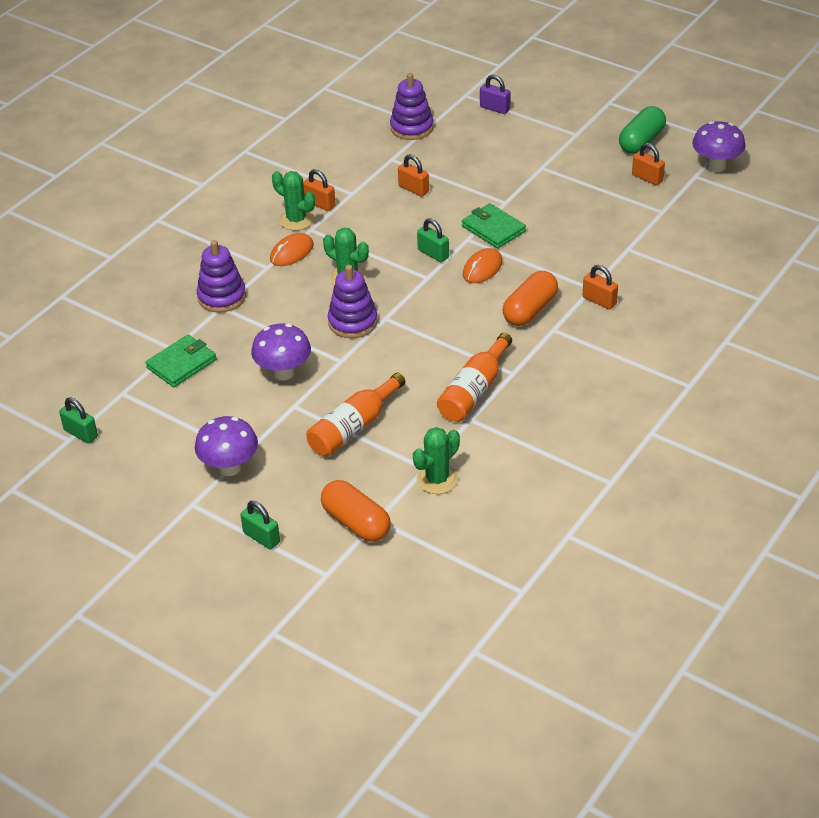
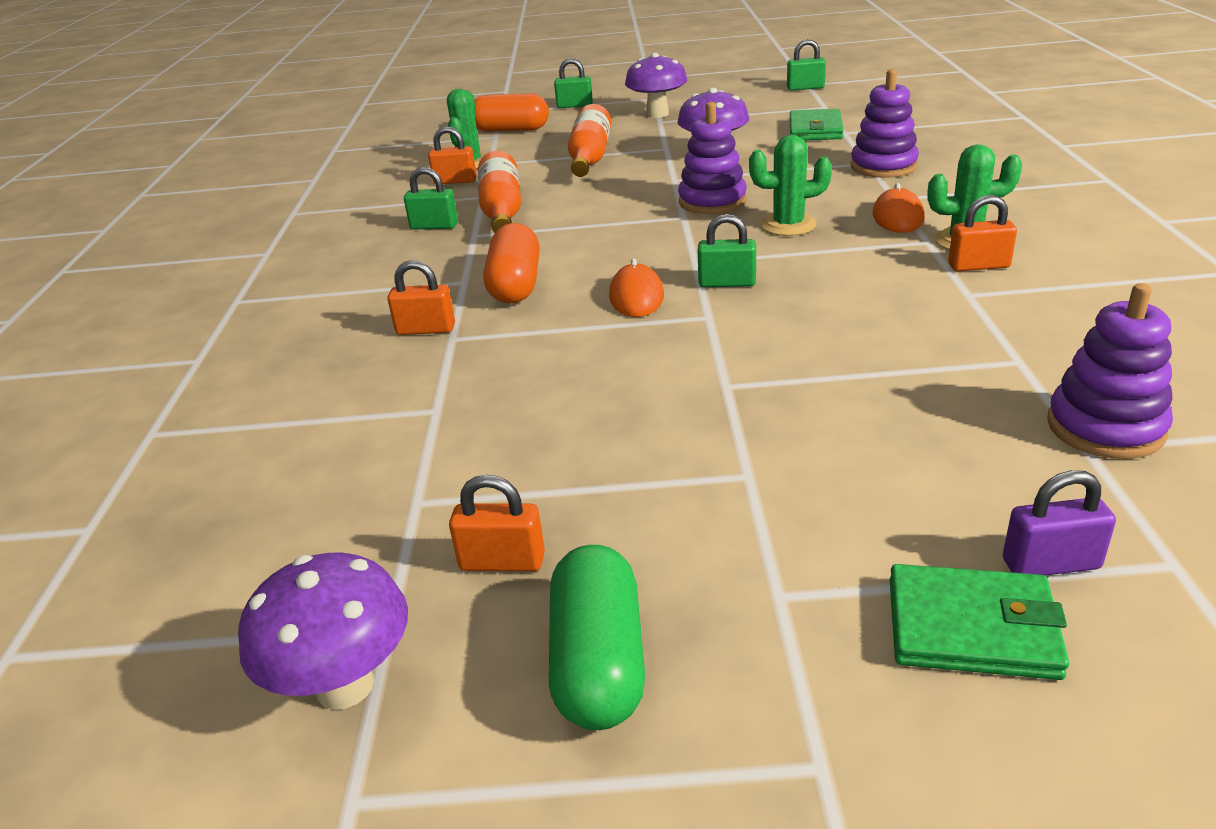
camera: 145 degrees right, 10 degrees down
(413, 189) = (897, 337): orange padlock -> orange padlock (455, 181)
(493, 229) = (689, 343): green wallet -> green wallet (971, 627)
(528, 398) = (434, 226): none -> green padlock

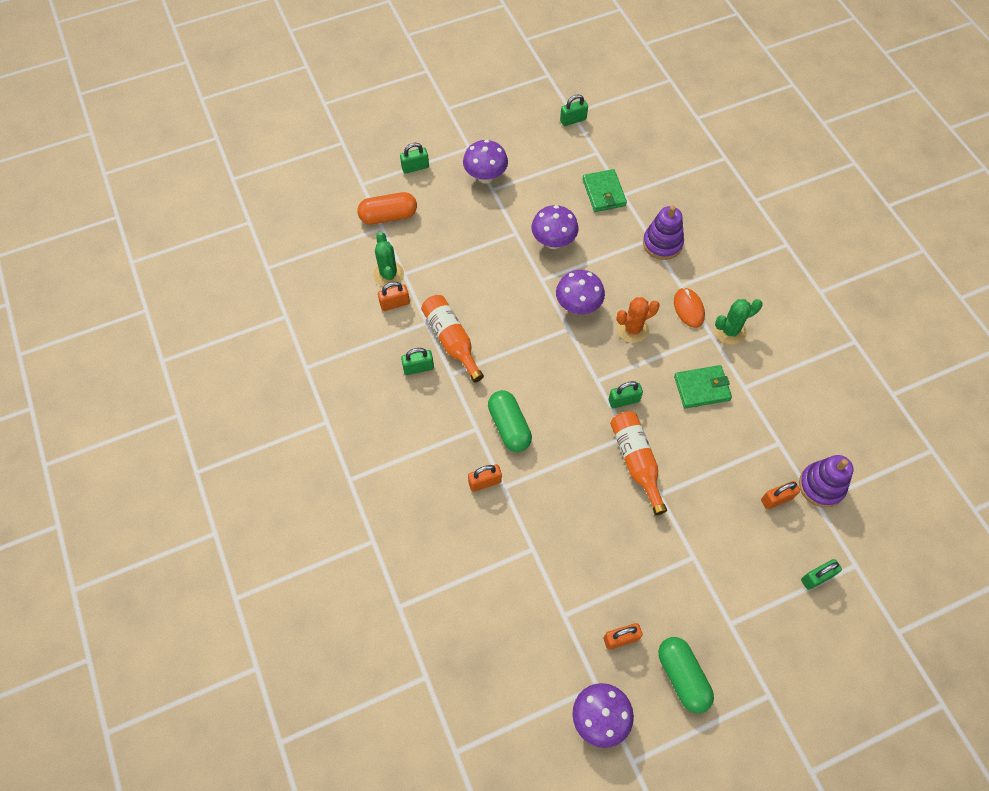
camera: 25 degrees left, 30 degrees up
(515, 285) = (509, 426): orange capsule -> green capsule
(590, 157) = (470, 254): orange bottle -> orange bottle (636, 461)
(636, 296) = (582, 424): orange mouse -> none
(712, 201) = (578, 306): purple stacking toy -> purple mushroom
(788, 225) = (633, 329): green cactus -> orange cactus
(971, 627) = (798, 619): green wallet -> green wallet (701, 388)
(978, 266) = (742, 357): orange padlock -> orange padlock (776, 499)
(1051, 564) = (817, 577): purple padlock -> green padlock

